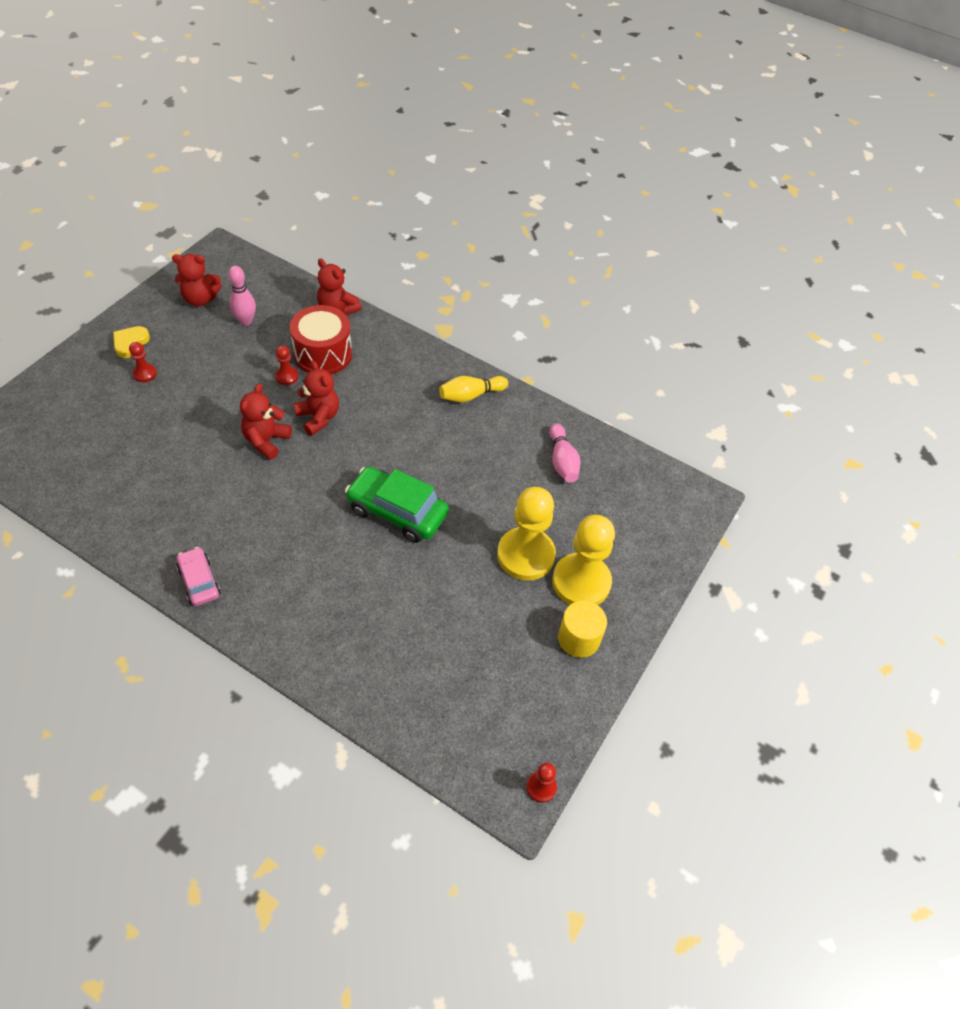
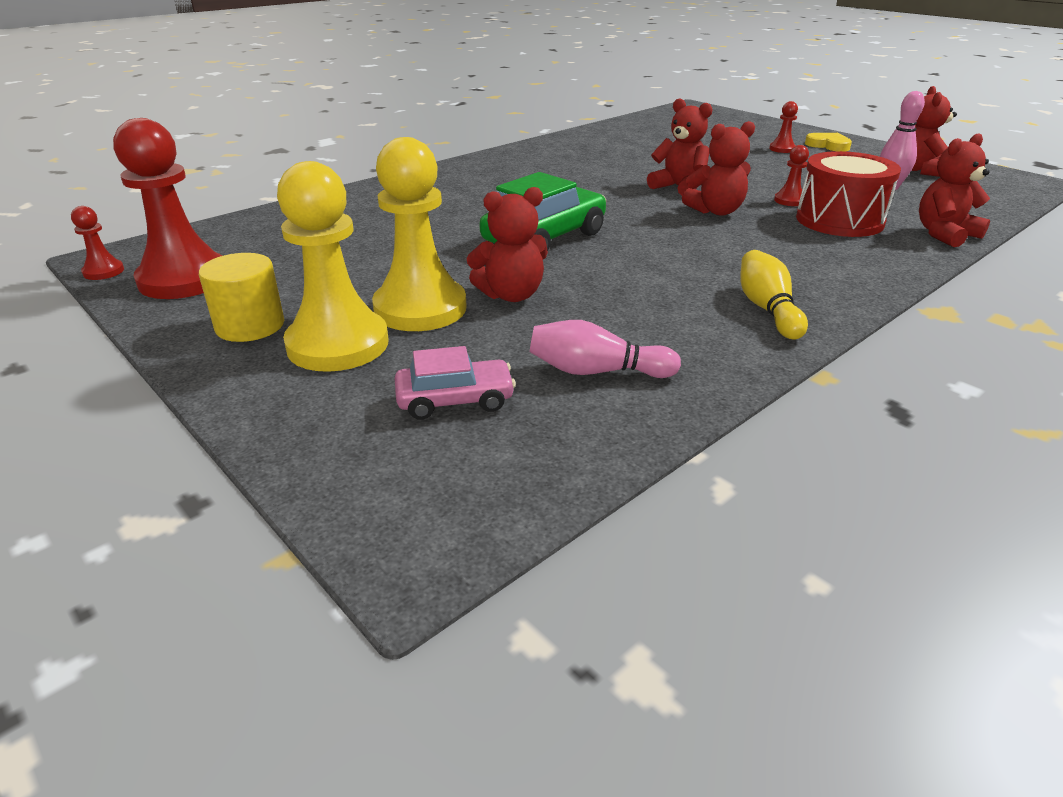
camera: 110 degrees right, 20 degrees down
(199, 581) = (503, 159): pink car -> pink car (455, 400)
(492, 513) = (511, 295): none -> red teddy bear
(534, 718) = (184, 279): none -> red pawn

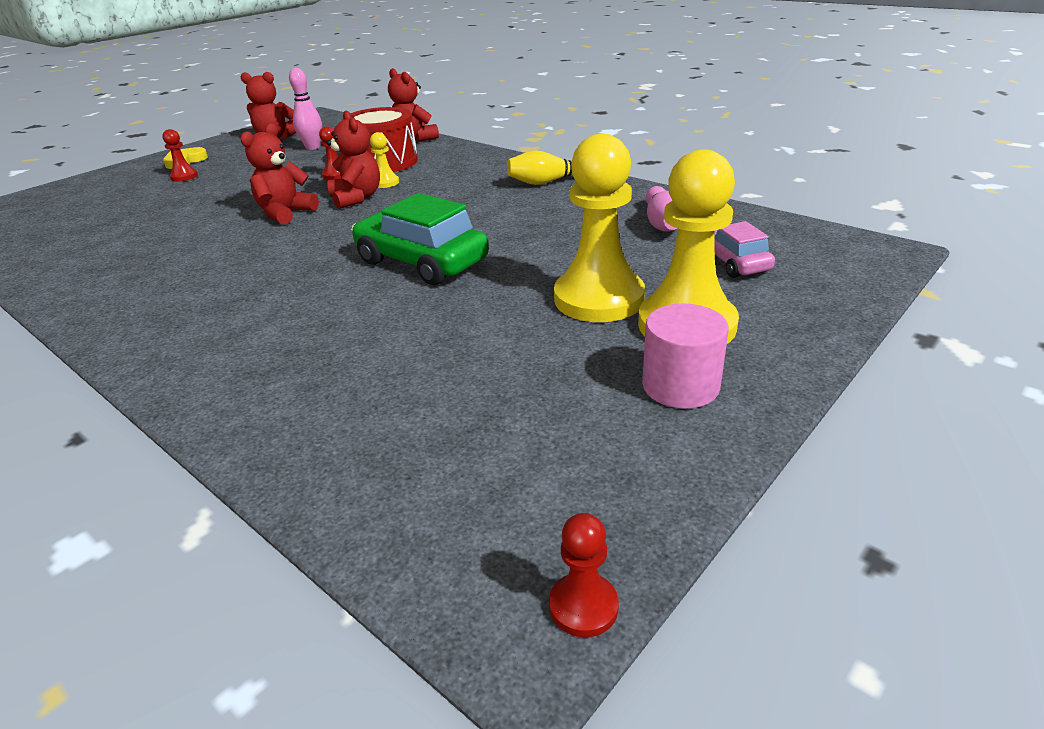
camera: 95 degrees left, 0 degrees up
(184, 279) = (584, 488): red pawn -> none
(250, 326) = (680, 386): yellow cylinder -> pink cylinder
(511, 295) = (555, 263): red teddy bear -> none
(764, 222) = (385, 183): none -> yellow pawn

